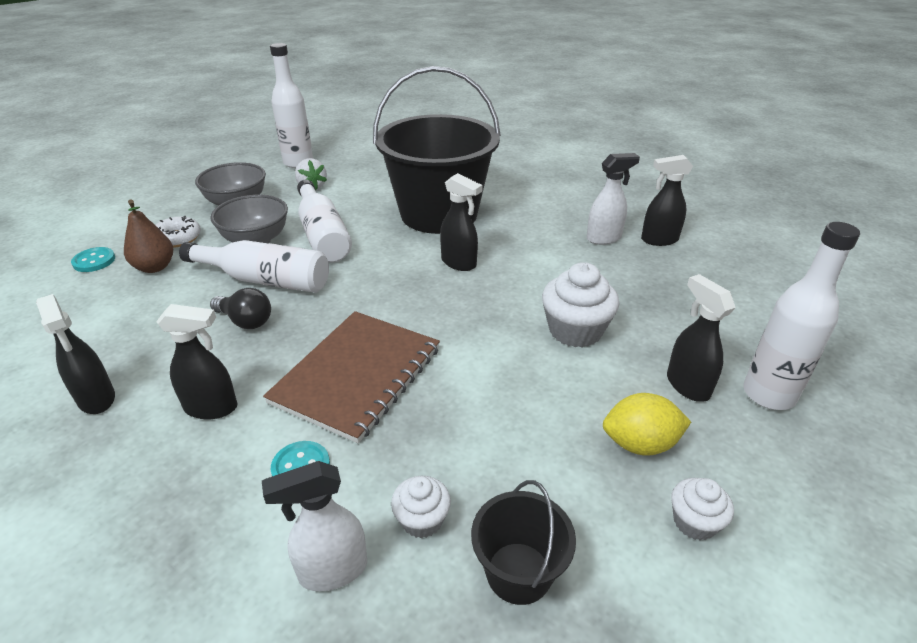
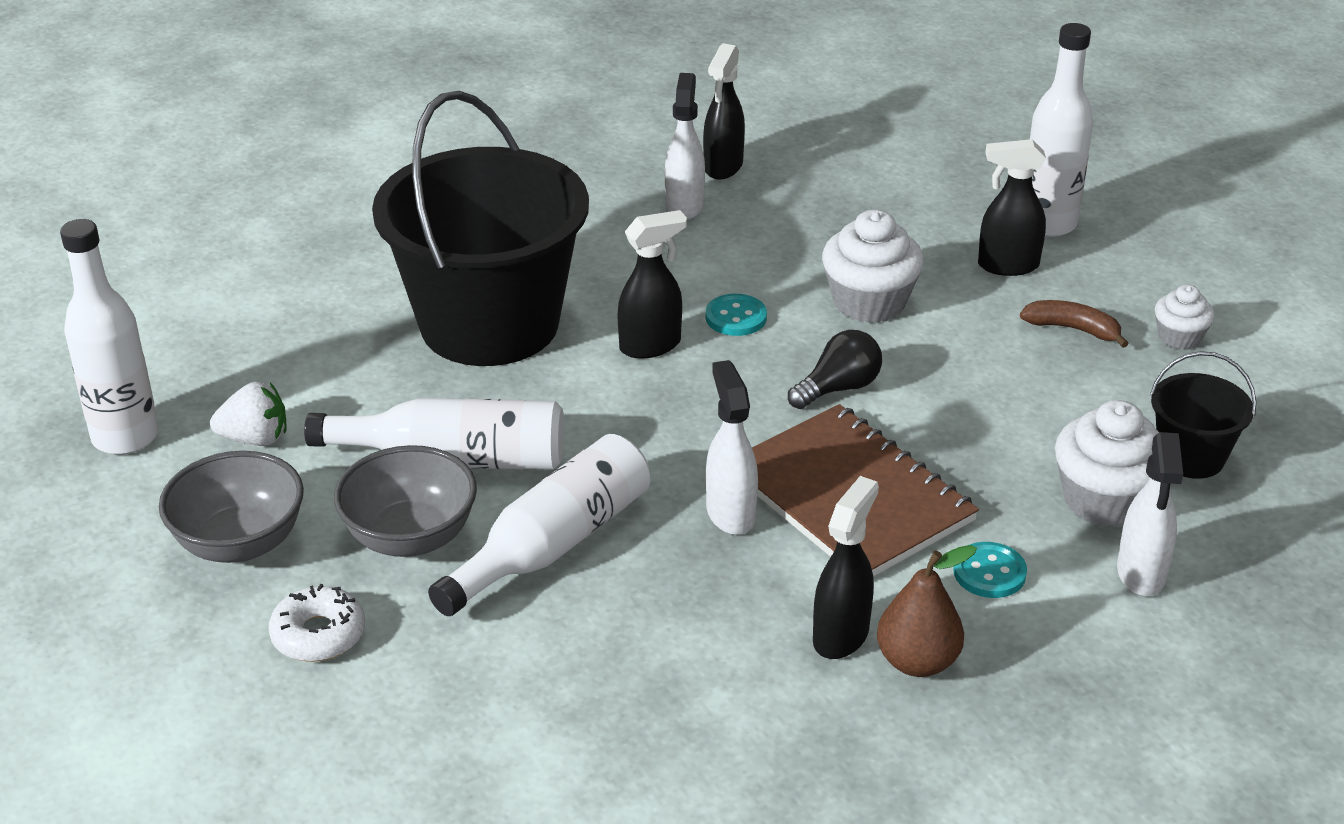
camera: 65 degrees left, 0 degrees up
(94, 261) = (318, 753): turquoise button -> turquoise button (736, 317)
(97, 399) = (757, 750): black spray bottle -> none
(155, 267) = (408, 671): brown pear -> brown pear (917, 661)
(245, 321) = (656, 580): black light bulb -> black light bulb (838, 388)
(317, 331) = (730, 513): none -> white spray bottle
(422, 520) = (1104, 500): white cupcake -> white cupcake, size x1.76
(640, 444) = (1073, 329): yellow lemon -> brown banana

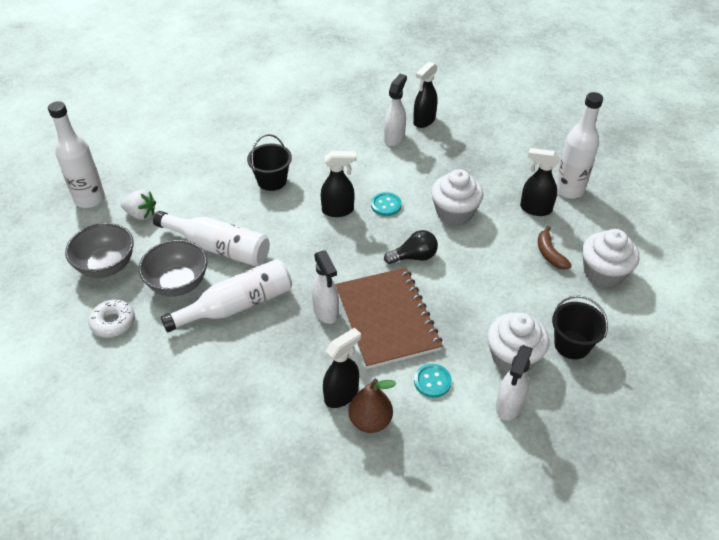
camera: 20 degrees right, 10 degrees up
(489, 324) = (272, 181): black bucket -> black bucket, size x0.44
(730, 513) = (326, 312): white spray bottle -> white spray bottle turned 150 degrees clockwise
(1073, 329) = (549, 254): brown banana -> brown banana turned 150 degrees counterclockwise
(1179, 337) = (603, 273): white cupcake -> white cupcake, size x1.76

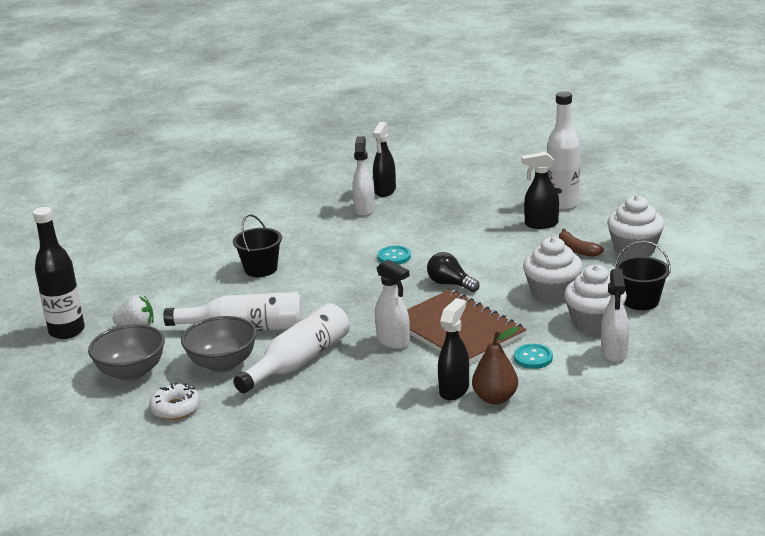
camera: 20 degrees left, 20 degrees down
(90, 199) = (67, 331): white bottle -> black bottle
(338, 210) = (348, 272): black spray bottle -> none
(414, 257) = (450, 284): black light bulb -> black light bulb turned 105 degrees counterclockwise
(454, 213) = (466, 245): white cupcake -> white cupcake (552, 293)

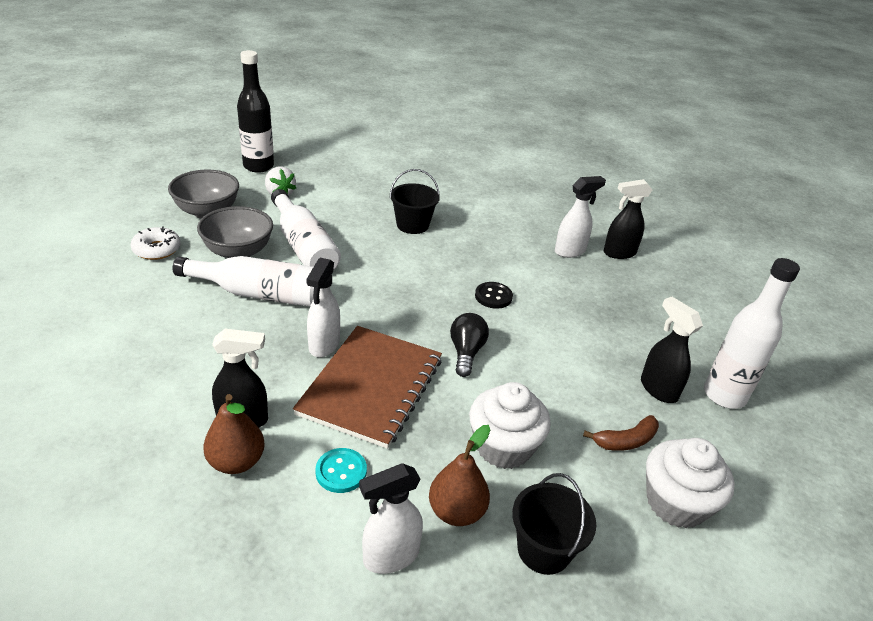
camera: 55 degrees right, 10 degrees up
(394, 257) = (493, 296): turquoise button -> black button
(577, 250) = (625, 441): brown banana -> brown banana turned 135 degrees counterclockwise
(594, 323) = (456, 511): white cupcake -> brown pear

